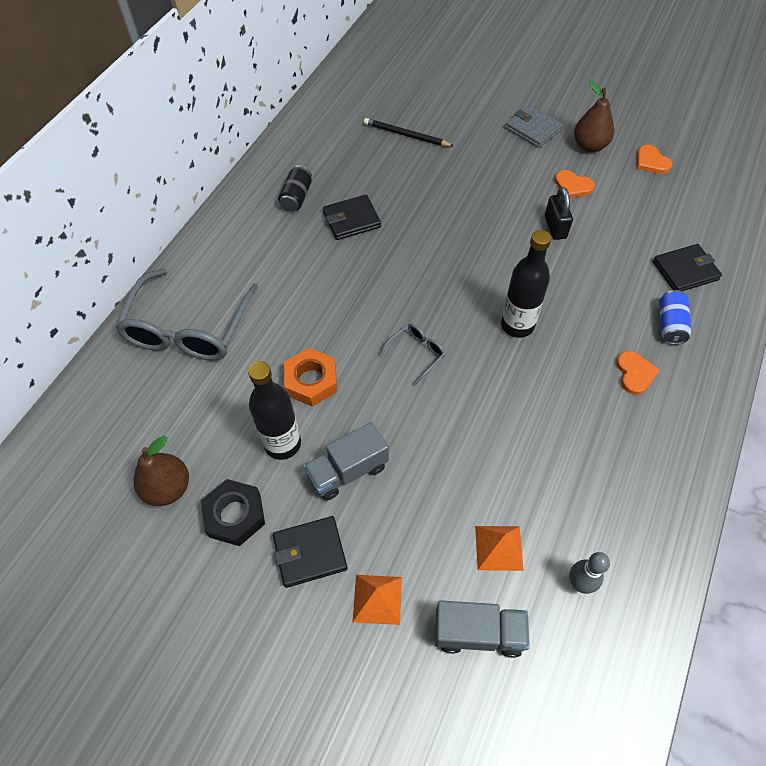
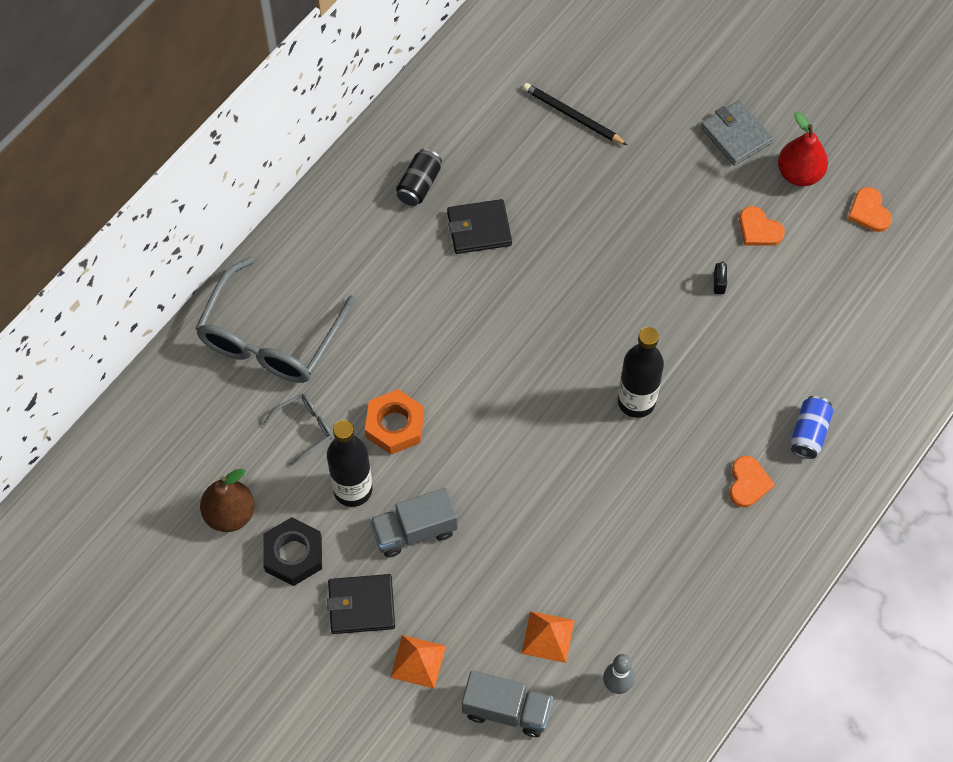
camera: 10 degrees right, 5 degrees up
(416, 354) = (515, 415): grey glasses -> grey glasses (305, 428)
(555, 227) = (719, 283): black padlock -> black padlock, size x0.60
(589, 146) = (799, 174): brown pear -> red pear
(685, 271) = (852, 369): black wallet -> none

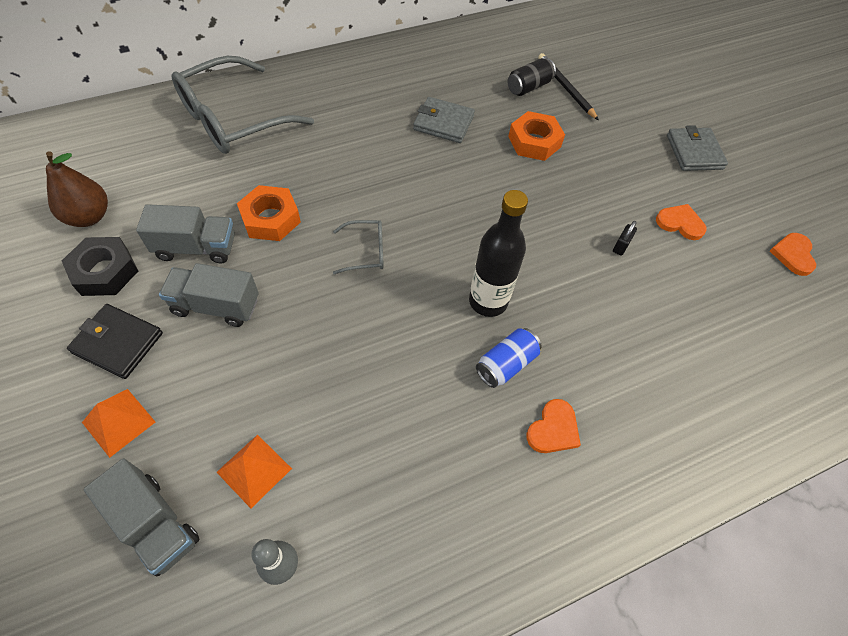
camera: 25 degrees right, 5 degrees down
(305, 428) = (201, 187): grey glasses -> grey glasses (366, 252)
(352, 490) = (196, 248): black bottle -> grey truck
(419, 185) = (419, 79): black can -> black can (528, 87)
(479, 229) = (443, 123): black wallet -> grey wallet
(580, 205) = (534, 142): none -> orange nut
(759, 229) = (680, 223): orange heart -> orange heart turned 135 degrees clockwise
(799, 174) = (738, 200): red pear -> none
(809, 433) = (643, 414): blue can -> blue can (506, 364)

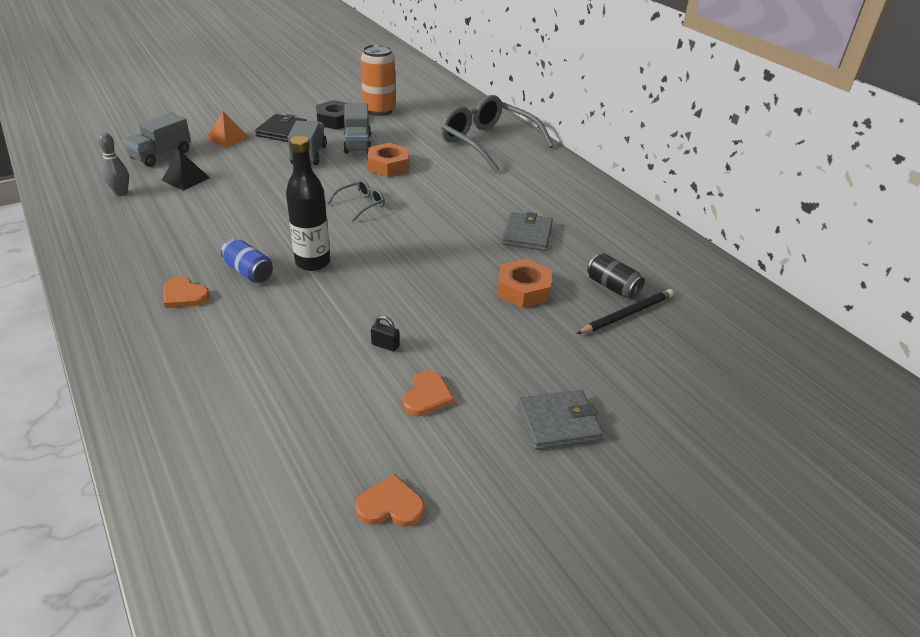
camera: 85 degrees right, 20 degrees down
(89, 217) = (379, 110): brown pear -> orange can
(254, 470) = (185, 179): orange pyramid -> black pyramid
(366, 252) = (361, 204): grey glasses -> grey glasses turned 120 degrees counterclockwise

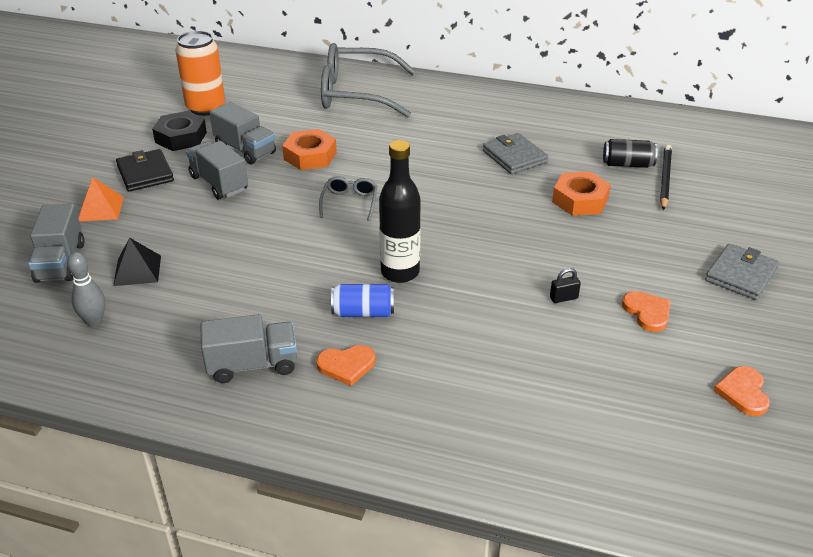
camera: 40 degrees left, 0 degrees up
(143, 262) = (252, 365): none -> grey truck
(390, 505) = (743, 392): orange heart -> orange heart turned 45 degrees counterclockwise

